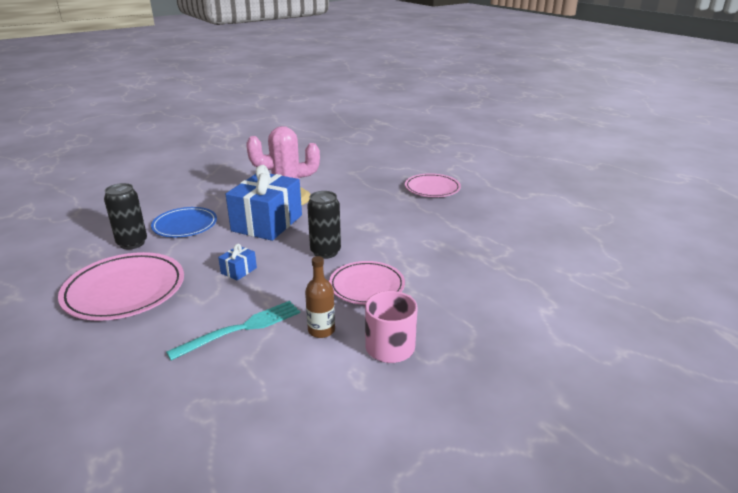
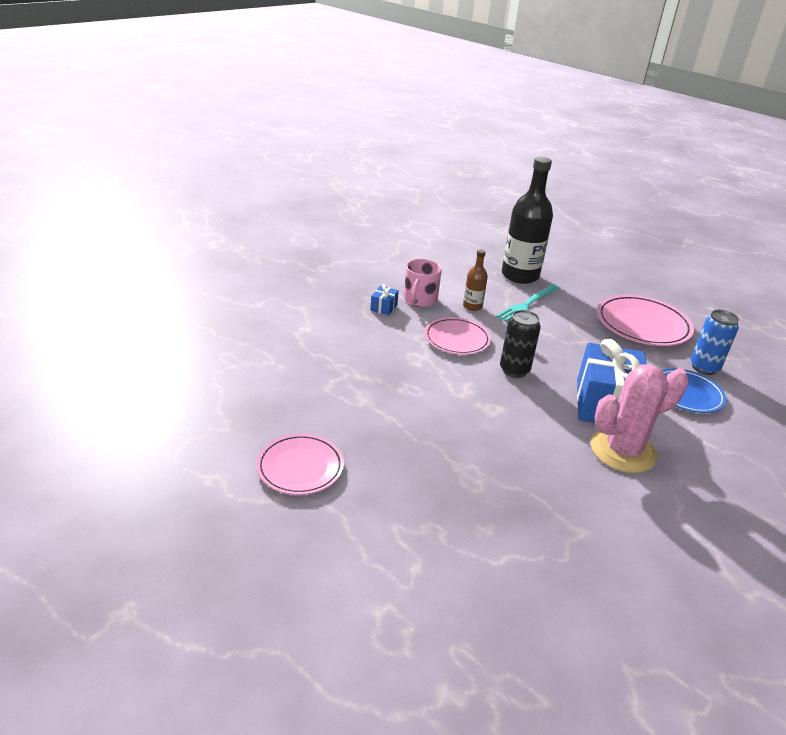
camera: 165 degrees right, 5 degrees up
(132, 243) = (704, 368): black can -> blue can
(200, 389) = (520, 275): none -> black bottle
(239, 270) = (575, 346): blue gift -> blue gift (384, 307)
(432, 188) = (434, 496): pink plate -> pink plate (300, 467)

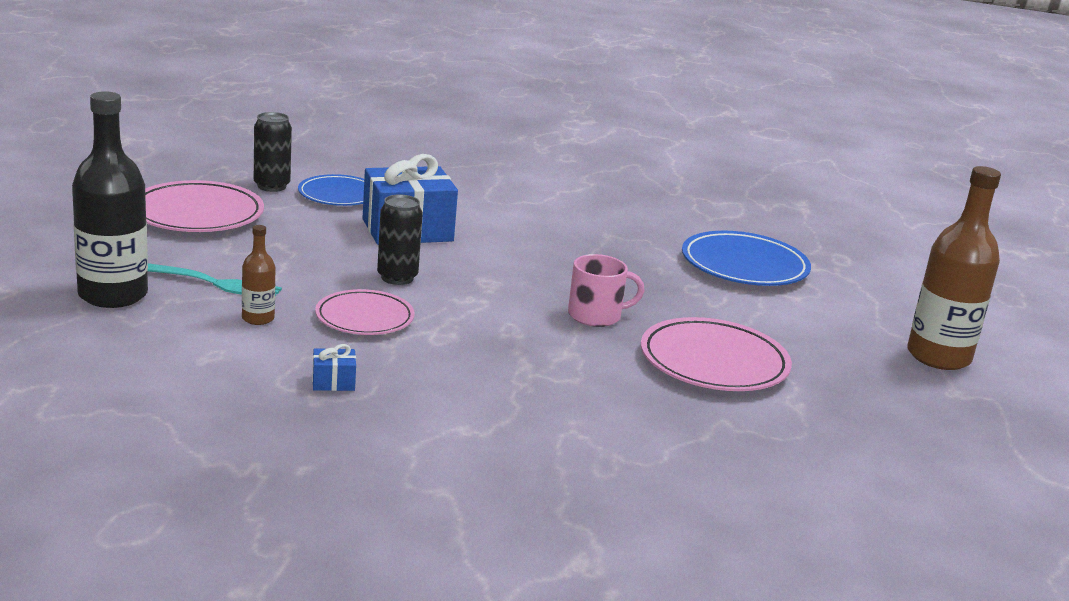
camera: 120 degrees left, 10 degrees down
(186, 656) = (938, 357): none -> brown bottle
(300, 467) = (714, 362): pink plate -> pink plate, size x1.52
(420, 299) = (277, 359): pink mug -> pink mug (596, 316)
(473, 612) = (744, 266): none -> blue plate
(623, 451) = (478, 222): pink cactus -> none
(704, 368) = (271, 186): blue can -> black can

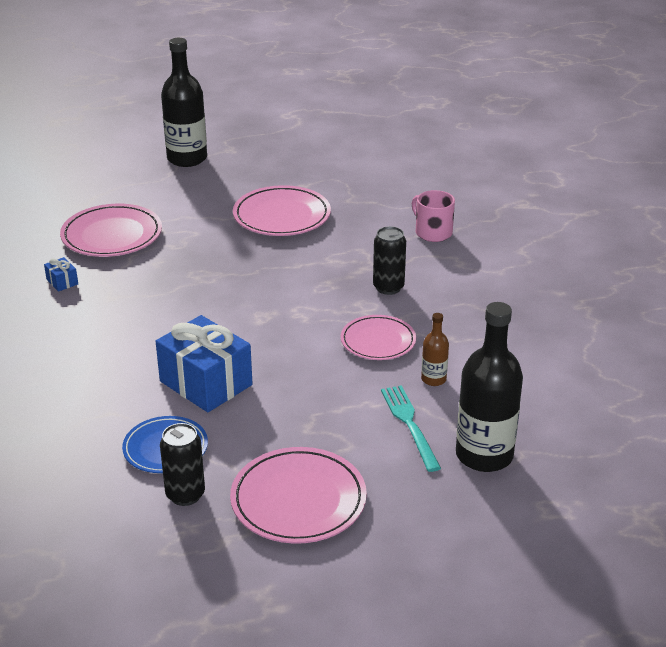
camera: 115 degrees left, 10 degrees up
(333, 382) = (470, 319): blue gift -> blue gift (62, 282)
(397, 278) = (300, 353): black can -> black can (388, 287)
(596, 316) = (265, 265): pink mug -> pink mug (433, 232)
(744, 266) = (112, 235): blue plate -> pink plate
(938, 357) = (187, 159): brown bottle -> black bottle

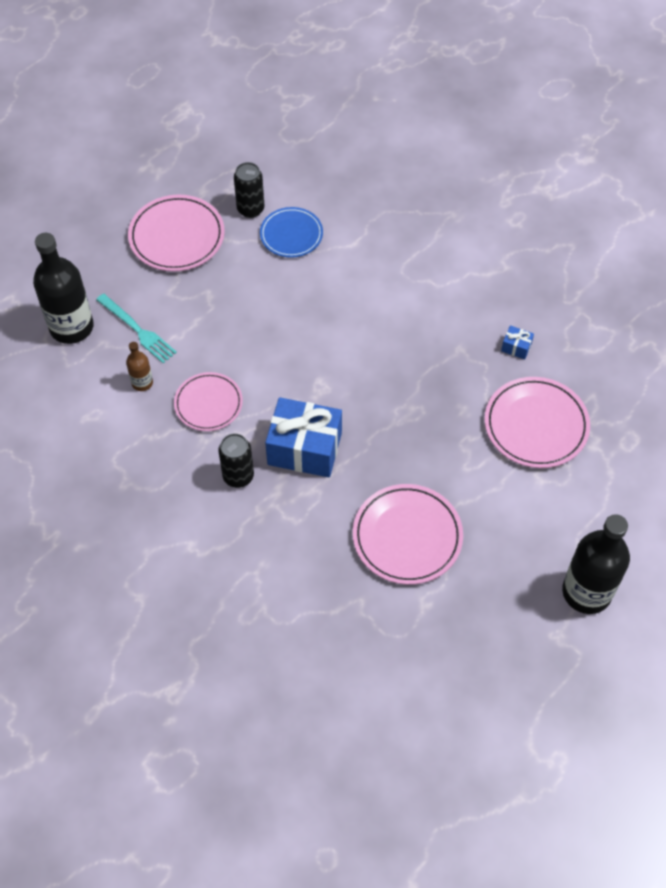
camera: 150 degrees right, 25 degrees up
(206, 383) = (309, 299): blue gift -> blue gift (304, 448)
(433, 232) = (242, 585): pink mug -> none

